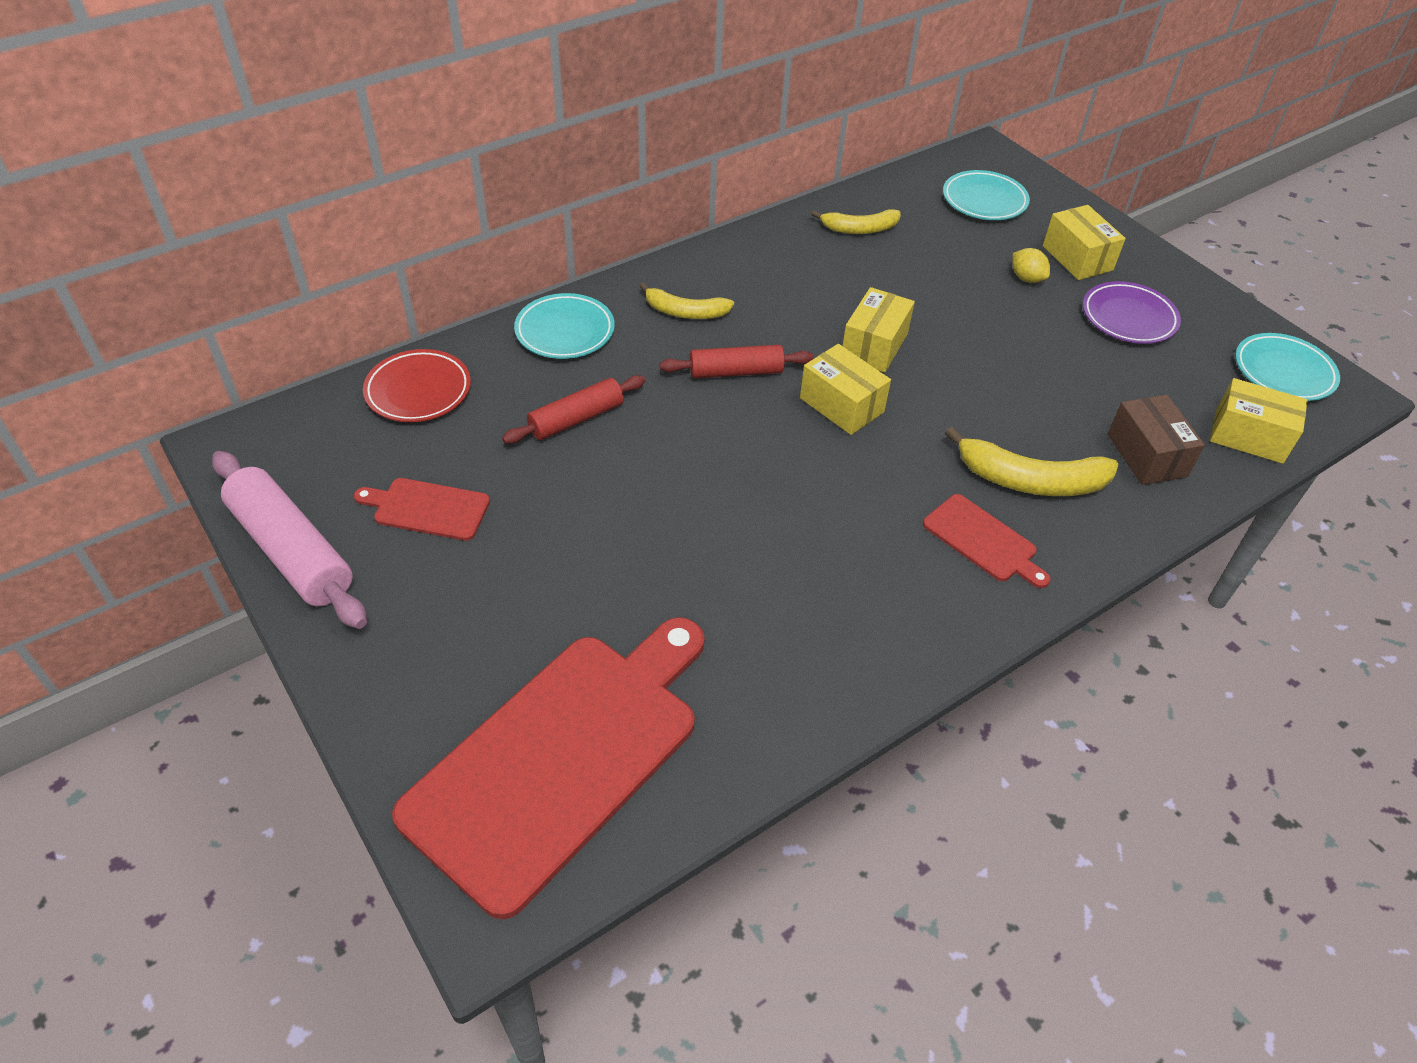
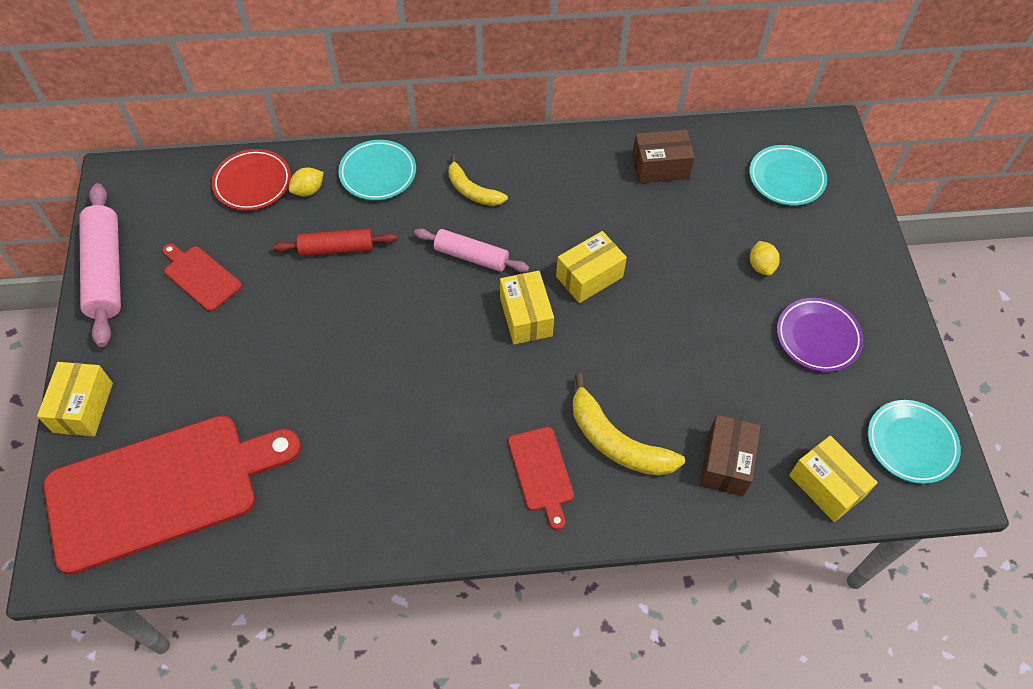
camera: 30 degrees right, 10 degrees up
(494, 375) = (308, 190): none -> yellow lemon
(736, 372) = (471, 256): red rolling pin -> pink rolling pin
(860, 229) = (660, 167): yellow banana -> brown box
(1077, 258) = (821, 264): yellow box -> yellow box (83, 407)

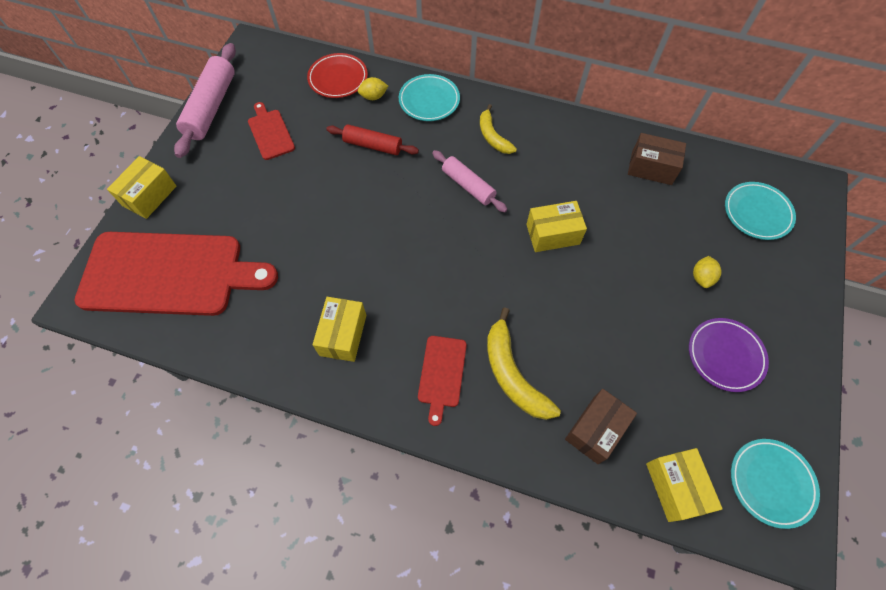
camera: 25 degrees right, 5 degrees up
(526, 317) = (488, 247): yellow box -> yellow box (343, 335)

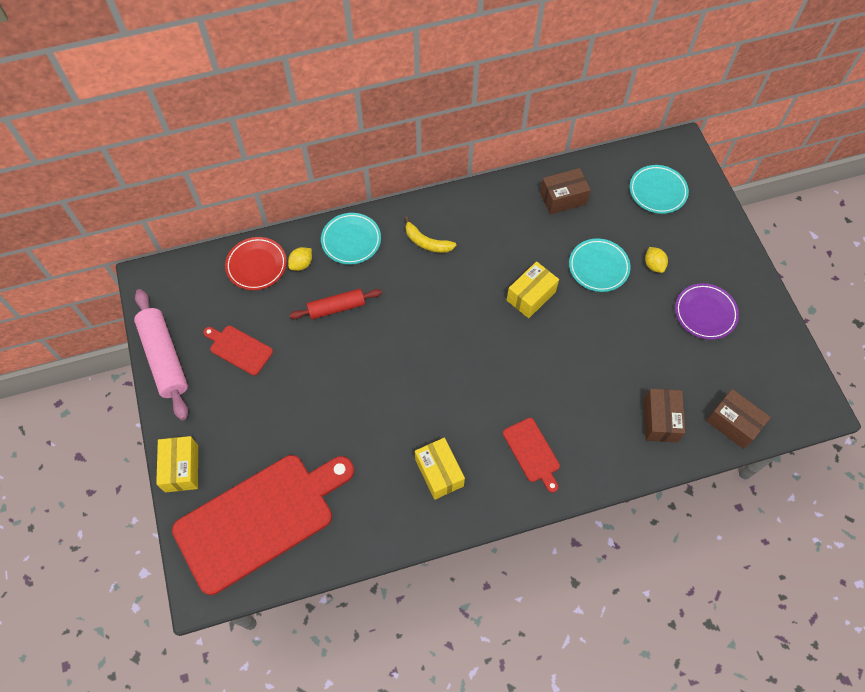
camera: 35 degrees left, 0 degrees up
(468, 186) = (439, 296): pink rolling pin -> none
(513, 374) = (580, 419): yellow banana -> none
(675, 487) = (733, 423): yellow box -> brown box
(771, 483) = (785, 381): turquoise plate -> turquoise plate (598, 267)

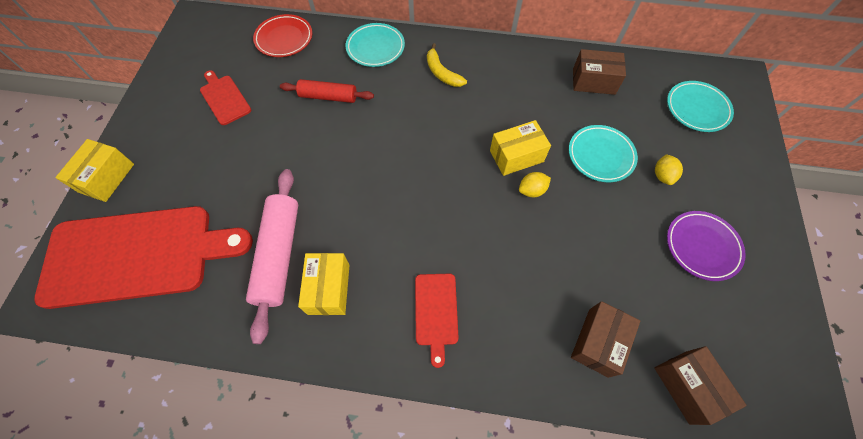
camera: 25 degrees right, 0 degrees up
(164, 358) = (161, 82): pink rolling pin -> pink rolling pin (279, 255)
(301, 264) = (321, 51): yellow lemon -> yellow lemon (532, 190)

